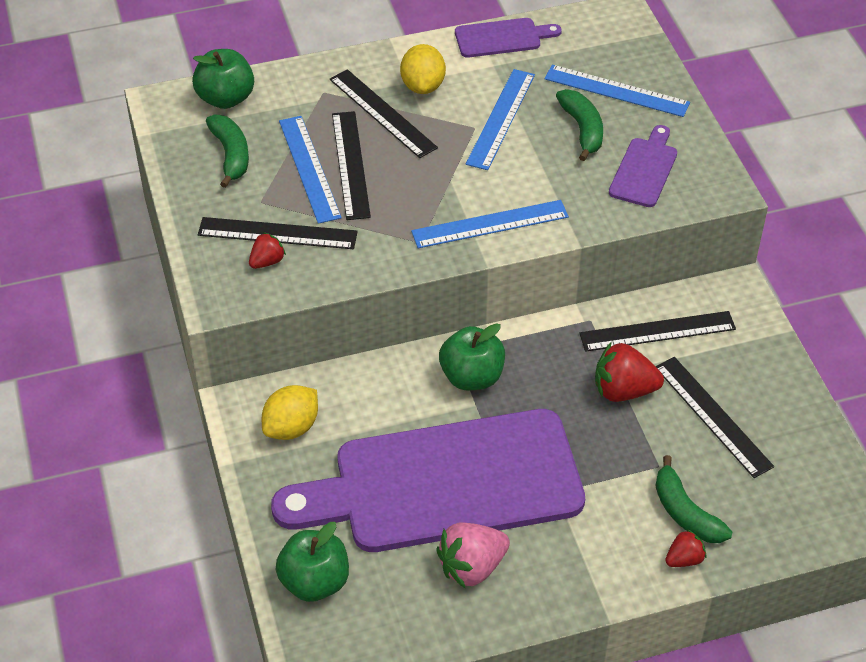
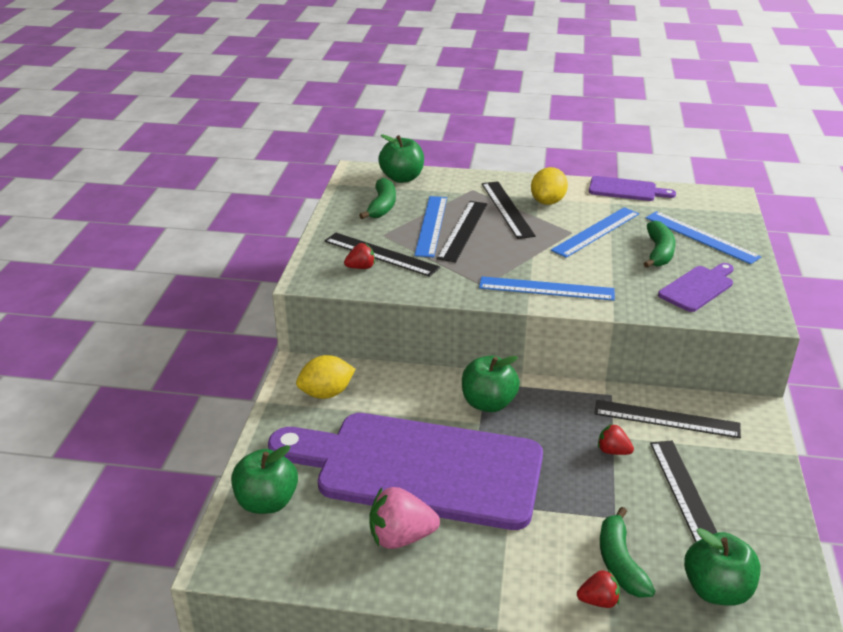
camera: 25 degrees right, 15 degrees down
(623, 390) = (613, 451): red strawberry -> red strawberry, size x0.56
(778, 507) = (716, 590): none -> green apple

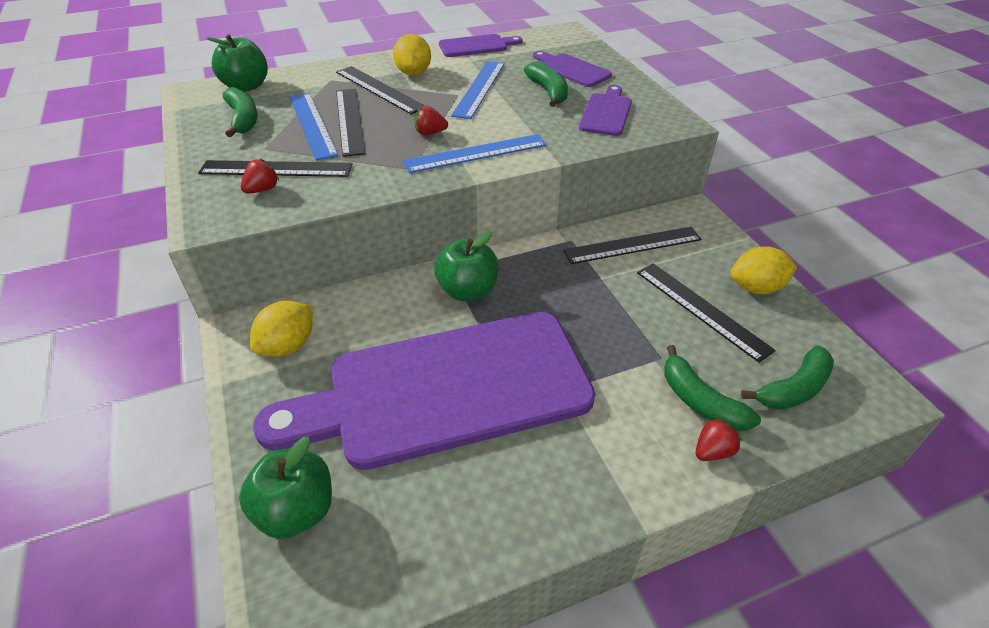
camera: 30 degrees left, 10 degrees up
(401, 537) = (479, 478): pink strawberry -> none
(613, 451) = (612, 293): red strawberry -> red strawberry (430, 133)
(701, 237) = (572, 70): blue ruler -> purple cutting board
(716, 590) = (793, 389): green apple -> green banana
(759, 498) = (756, 288): none -> yellow lemon

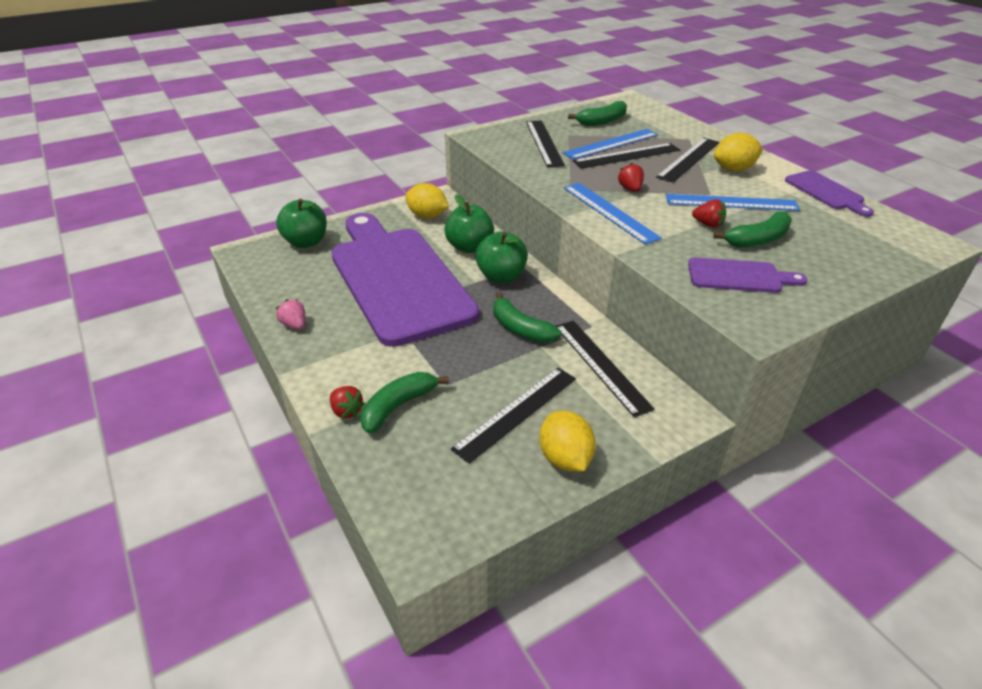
camera: 80 degrees right, 5 degrees down
(246, 86) = (651, 113): green apple -> green apple (469, 247)
(262, 189) = (517, 143): red strawberry -> red strawberry (708, 224)
(535, 517) = (294, 325): none -> pink strawberry
(572, 70) = (827, 251): purple cutting board -> none
(793, 389) = (419, 472): green banana -> green banana (520, 328)

